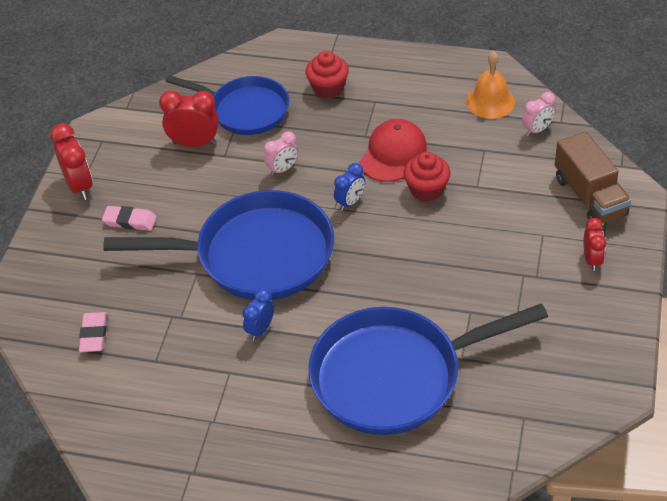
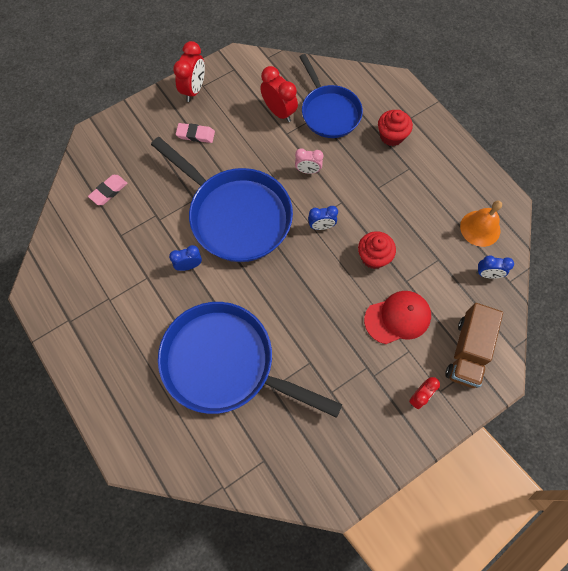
camera: 40 degrees right, 20 degrees up
(130, 221) = (195, 135): pink eraser -> pink eraser turned 45 degrees counterclockwise
(393, 153) = (381, 214): red cap -> red cap (398, 318)
(537, 130) = (487, 274): pink clock -> blue clock

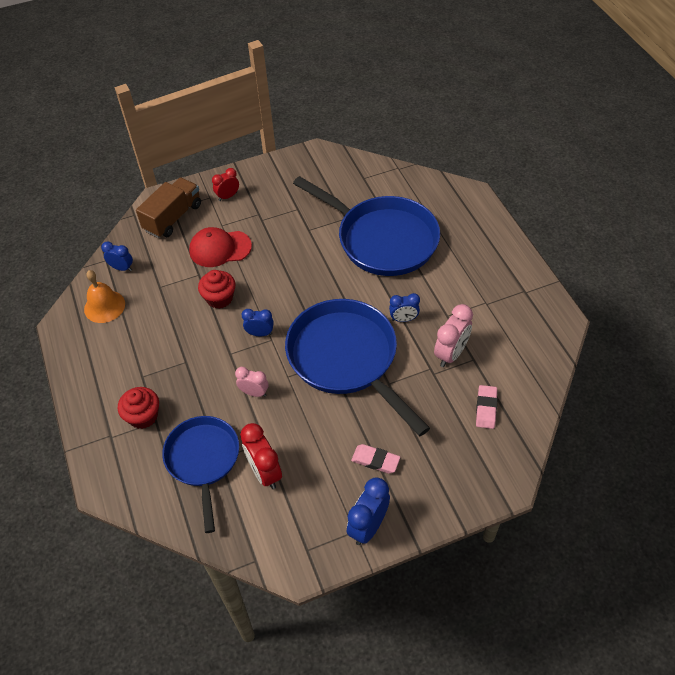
camera: 165 degrees left, 15 degrees down
(108, 191) = (486, 408): pink eraser -> pink eraser turned 45 degrees counterclockwise
(141, 237) = (450, 354): none -> pink clock
(193, 90) = (368, 526): red clock -> blue clock

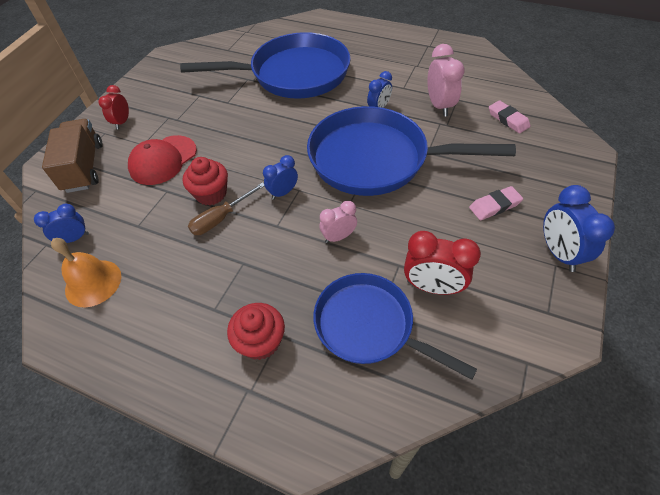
camera: 45 degrees left, 0 degrees up
(206, 321) = (221, 218): none -> brown screwdriver

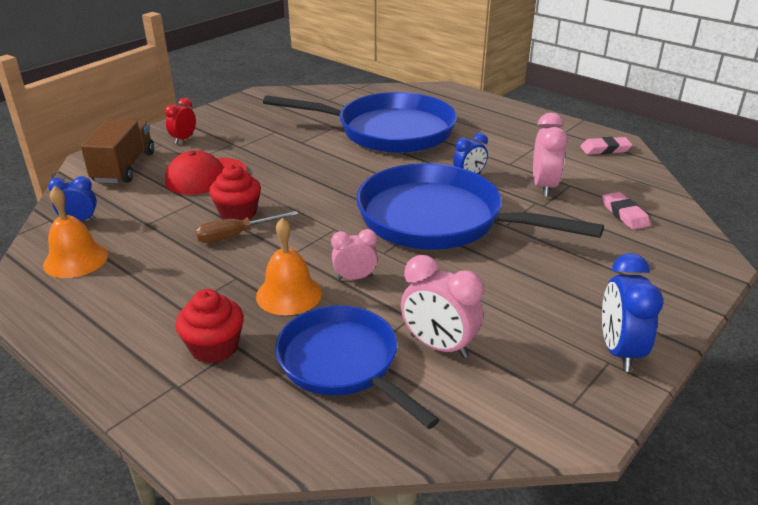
camera: 15 degrees right, 20 degrees down
(283, 192) = (316, 227): blue clock -> none
(294, 268) = (289, 294): none -> orange bell
(432, 286) = (439, 346): red clock -> pink clock
(494, 206) = (560, 289): pink eraser -> pink eraser (605, 149)

